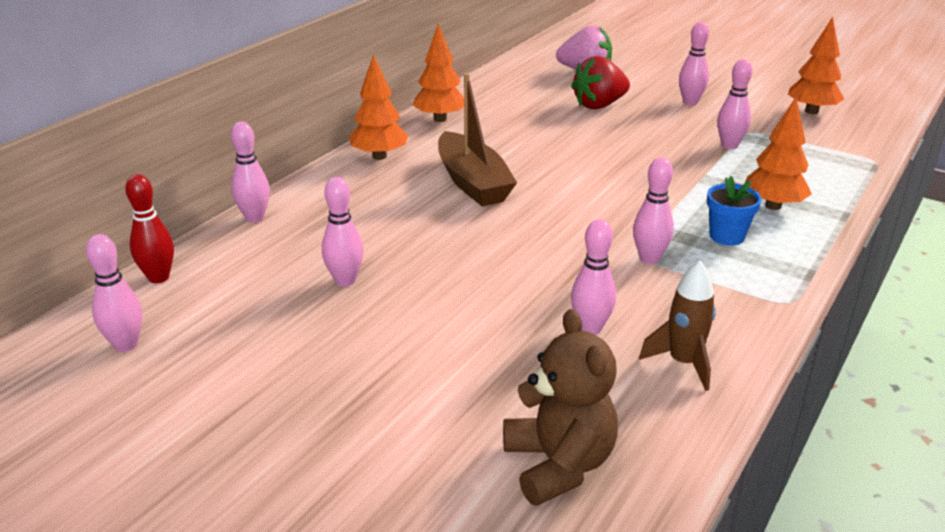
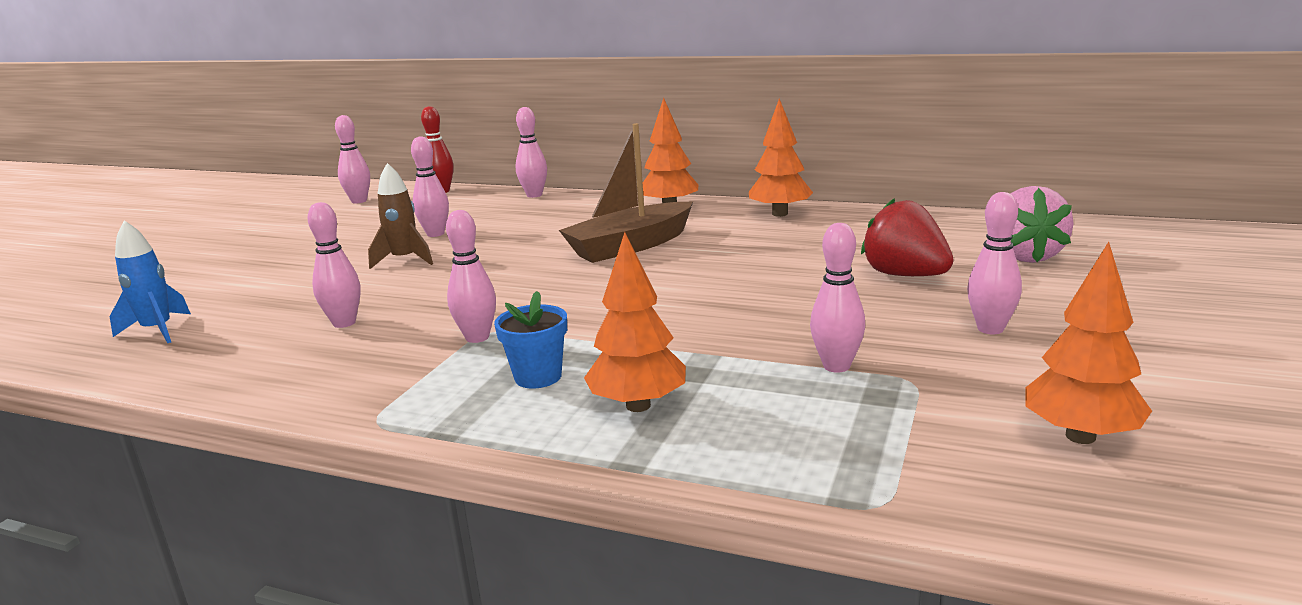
camera: 80 degrees right, 10 degrees down
(559, 464) = (157, 330): brown teddy bear -> blue rocket
(683, 363) = (272, 367): brown rocket -> brown rocket (404, 260)

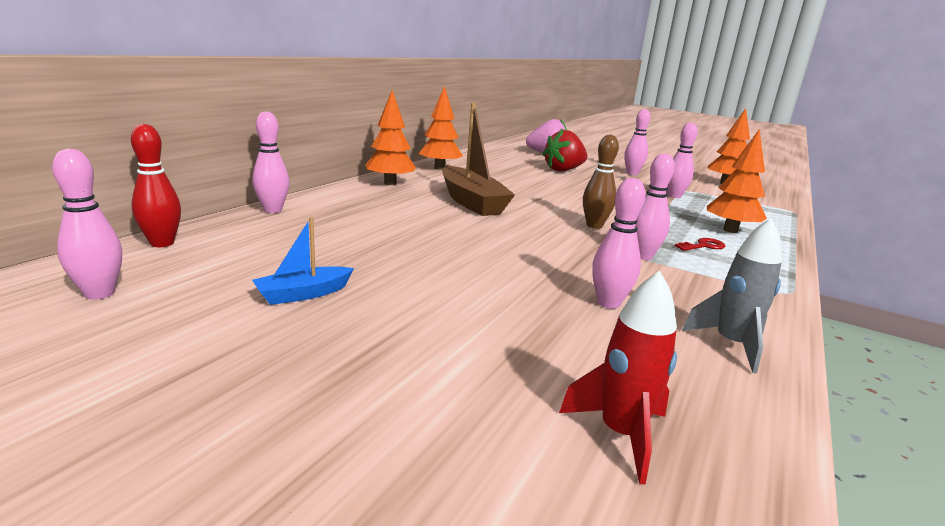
camera: 85 degrees left, 0 degrees up
(157, 330) = (620, 434): blue rocket -> red rocket
(253, 373) = (731, 345): none -> grey rocket
(360, 235) = (303, 294): none -> blue boat
(404, 260) = (435, 273): brown rocket -> none
(435, 234) = (355, 256): pink bowling pin -> none
(538, 377) = (703, 246): blue flower pot -> red key
(584, 309) = (594, 225): none -> brown bowling pin

